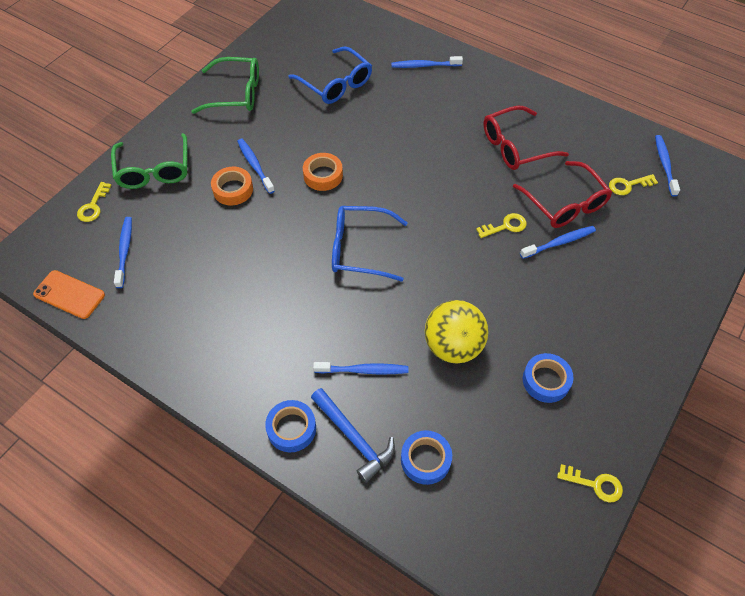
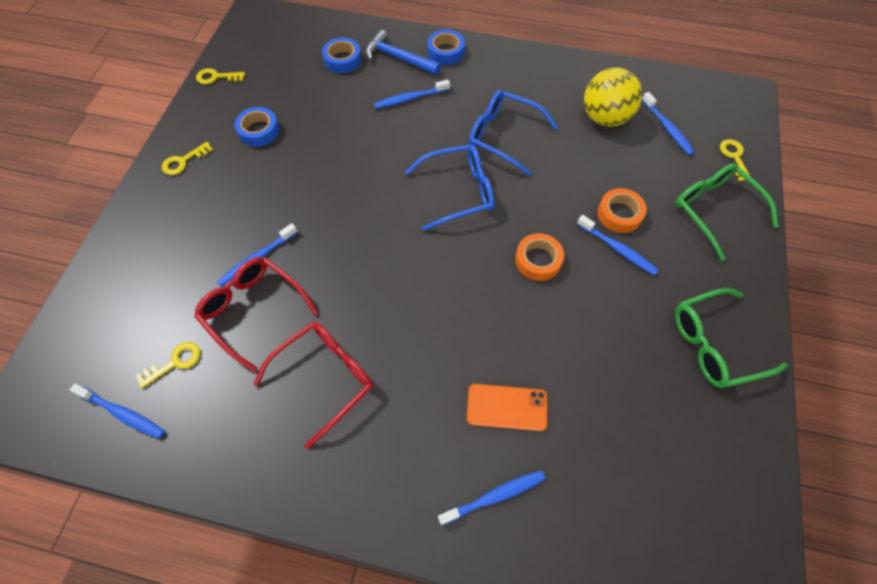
camera: 160 degrees right, 5 degrees up
(69, 294) = (677, 84): orange phone -> orange phone (507, 407)
(335, 84) = (601, 409): blue glasses -> blue glasses (503, 136)
(453, 346) = (343, 134): yellow ball -> yellow ball (605, 118)
(505, 226) = (318, 260): yellow key -> yellow key (183, 161)
(664, 165) = (122, 413): blue toothbrush -> blue toothbrush turned 45 degrees counterclockwise

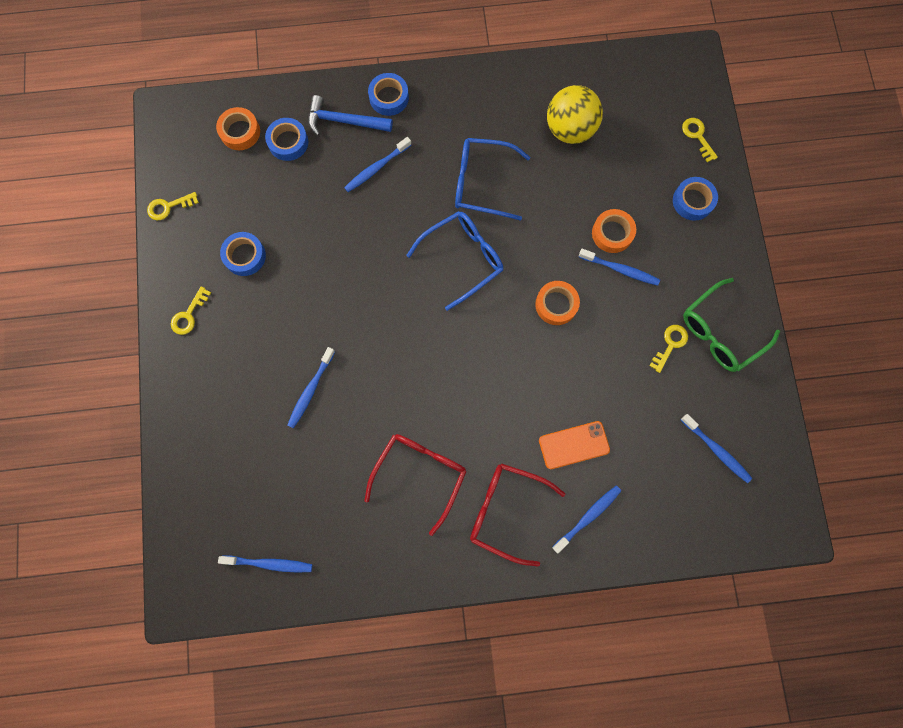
camera: 20 degrees left, 15 degrees up
(175, 362) = (289, 507): yellow key -> yellow key (670, 345)
(253, 310) = (332, 438): red glasses -> red glasses (506, 511)
(306, 42) = (240, 132): none -> orange tape
(667, 128) = (630, 122): blue toothbrush -> blue toothbrush (716, 450)
(714, 210) = (693, 201): green glasses -> blue tape

